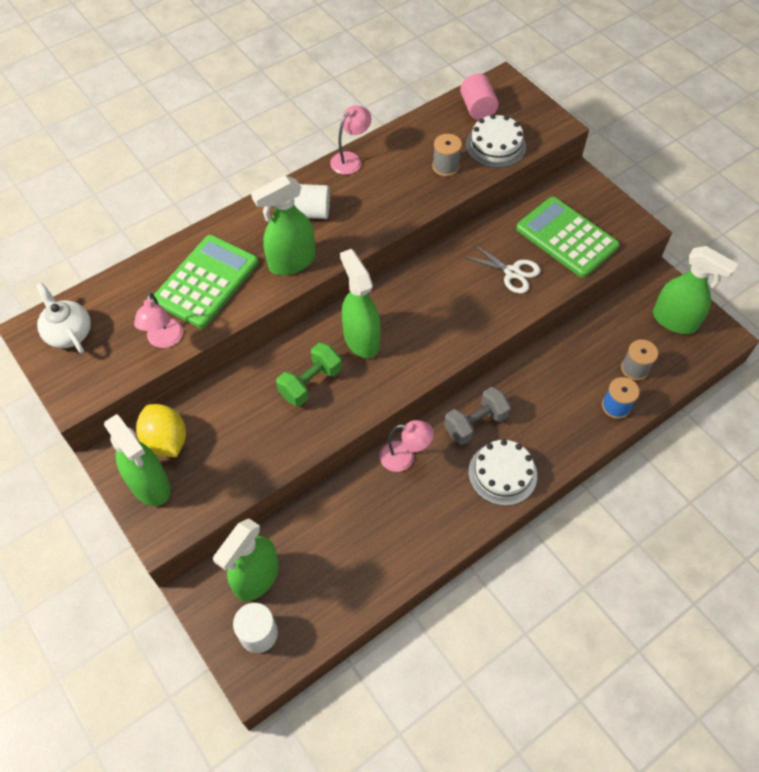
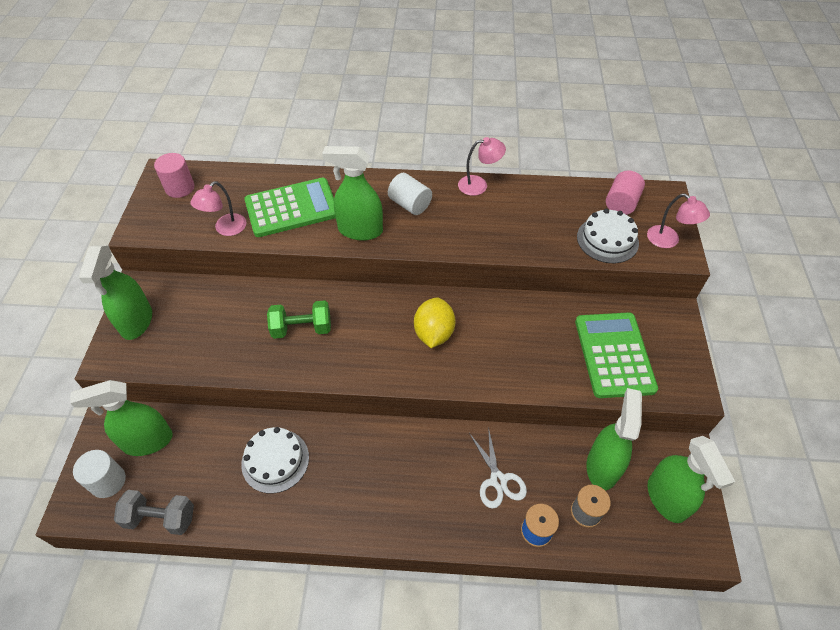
camera: 40 degrees right, 5 degrees down
(69, 333) = (180, 188): white teapot -> pink cylinder
(166, 441) = (176, 300): yellow lemon -> yellow lemon (434, 333)
(361, 339) = (368, 322): green spray bottle -> green spray bottle (602, 466)
(404, 457) = (328, 436): pink lamp -> pink lamp (668, 241)
(445, 166) = (548, 232): grey spool -> none
(475, 423) = (405, 453): grey dumbbell -> grey dumbbell (160, 518)
(502, 473) = (386, 509): white cake -> white cake (275, 460)
(512, 272) = (537, 352): white scissors -> white scissors (498, 480)

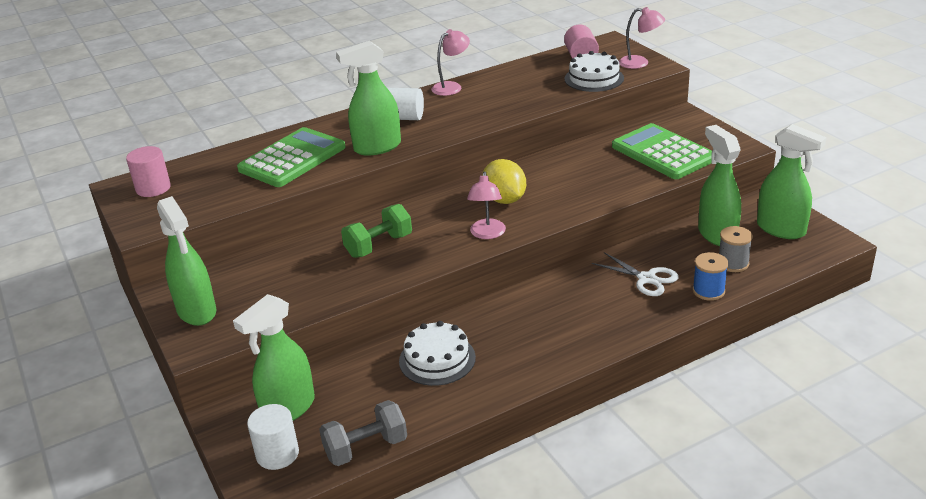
camera: 30 degrees left, 20 degrees down
(225, 229) = (240, 194): pink lamp -> pink lamp (487, 234)

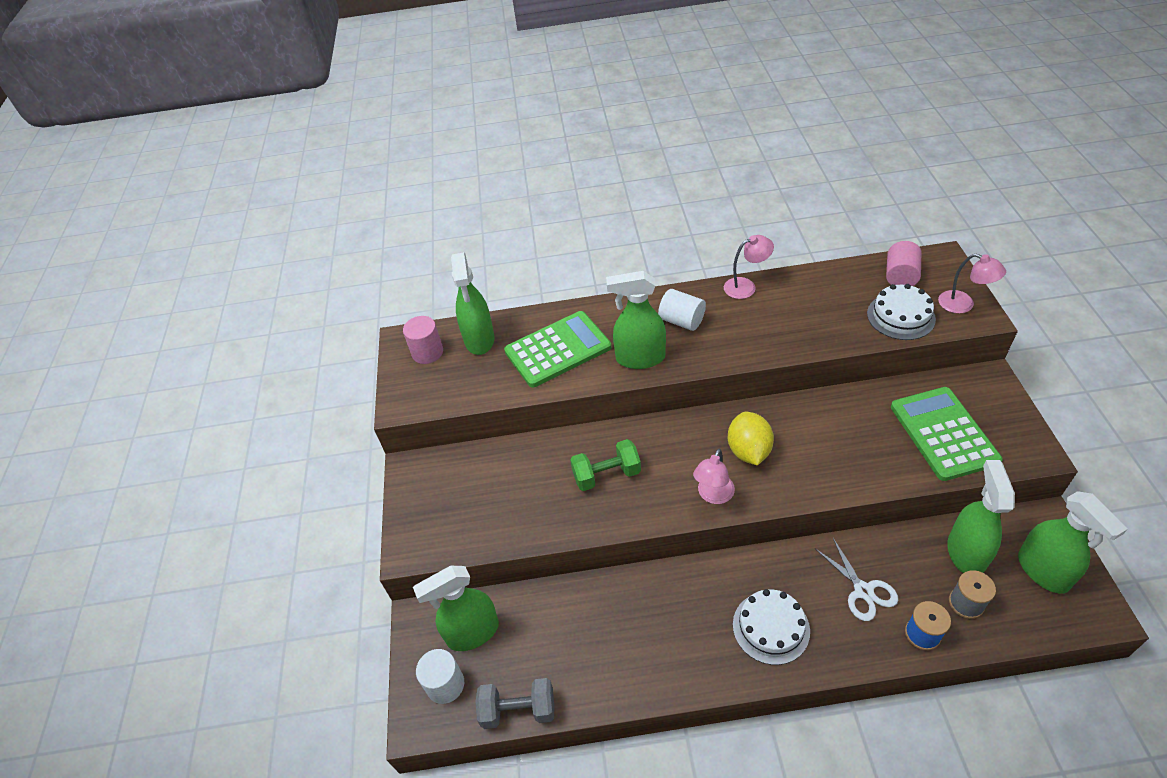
camera: 25 degrees right, 15 degrees up
(197, 311) = (424, 505): green spray bottle -> green spray bottle (479, 340)
(437, 359) = (619, 622): white cake -> white cake (771, 627)

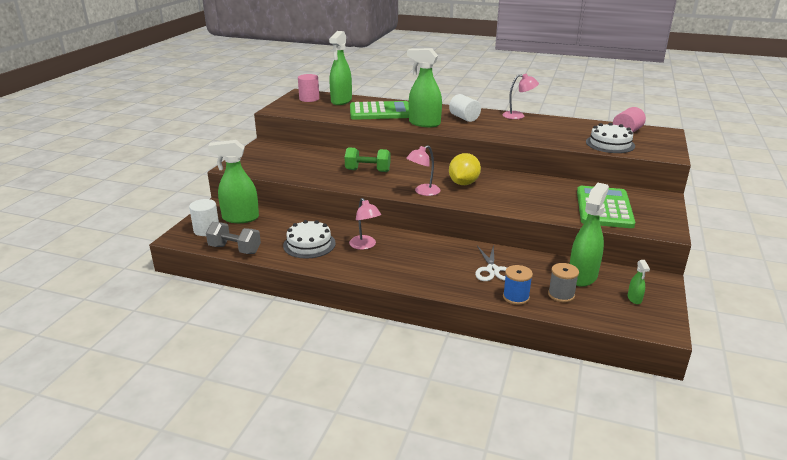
camera: 20 degrees right, 20 degrees down
(771, 627) = (415, 265): white cake -> white cake (309, 244)
(963, 305) = (660, 149): pink lamp -> pink lamp (365, 245)
(1043, 571) = (634, 299): green spray bottle -> green spray bottle, size x0.44

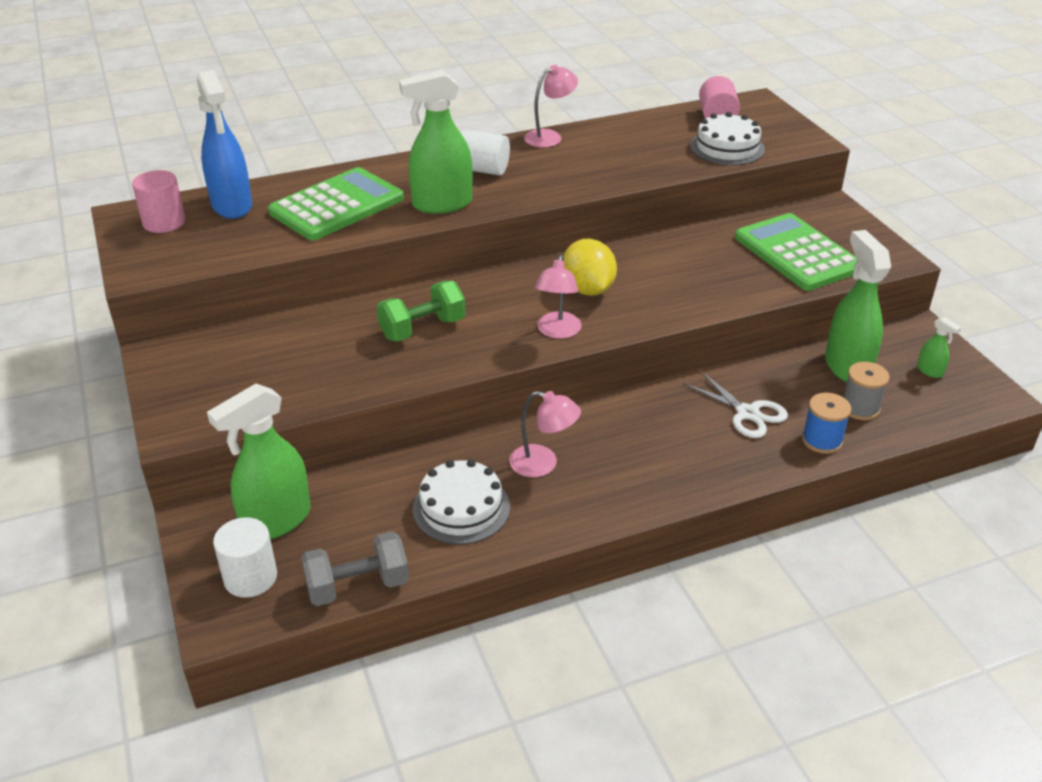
camera: 40 degrees left, 10 degrees up
(341, 101) = (232, 206): green spray bottle -> blue spray bottle

